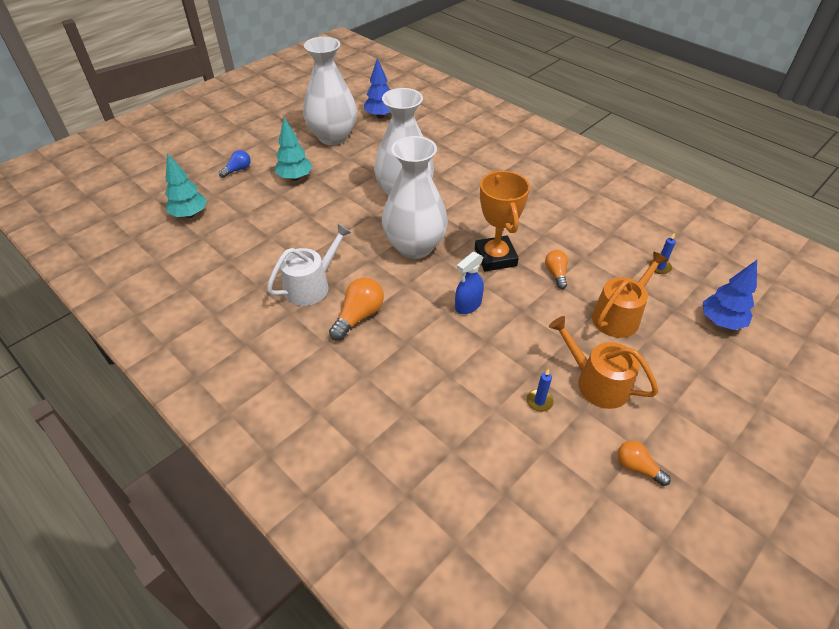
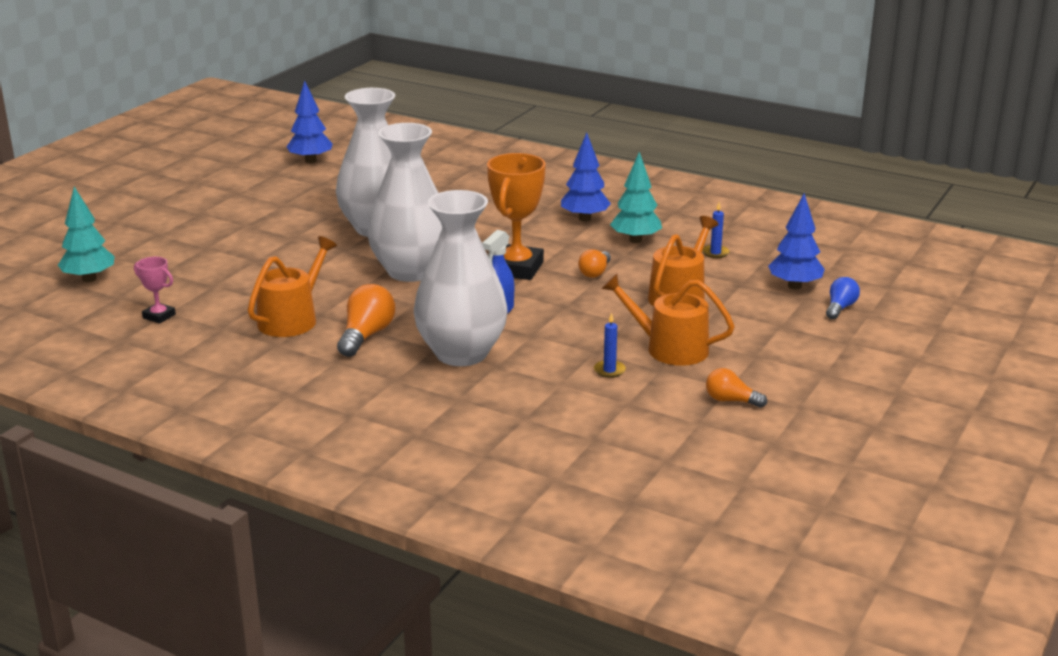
camera: 15 degrees left, 20 degrees down
(220, 264) = (159, 316): none -> pink trophy
(238, 170) = (134, 231): blue light bulb -> blue light bulb (840, 308)
(295, 178) = (220, 230): turquoise tree -> turquoise tree (635, 240)
(311, 285) = (292, 319): white watering can -> orange watering can
(333, 137) = (254, 187): white vase -> white vase (461, 353)
(495, 257) = (516, 268): orange trophy -> orange trophy turned 45 degrees clockwise
(556, 273) = (595, 272): orange light bulb -> orange light bulb turned 135 degrees counterclockwise
(562, 209) = (584, 219): none -> blue tree

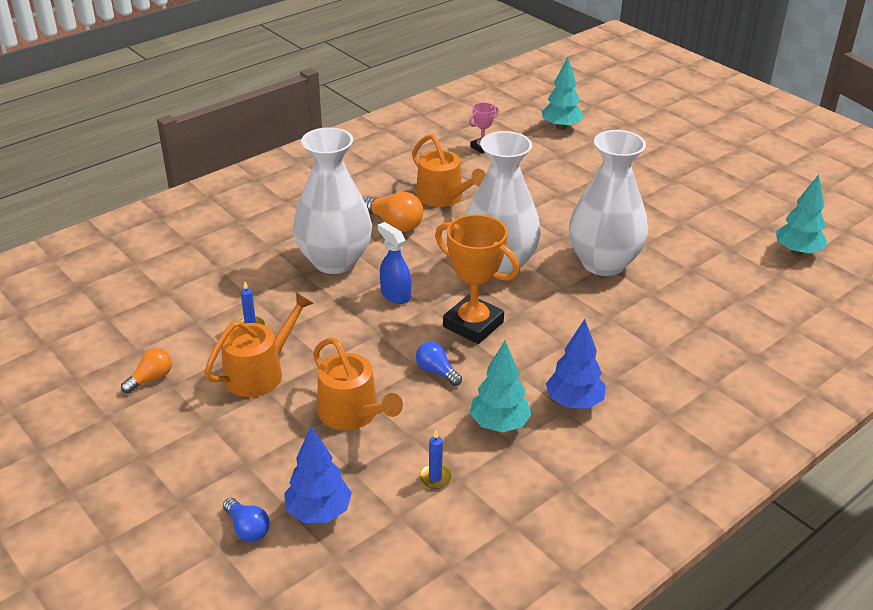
camera: 110 degrees right, 10 degrees up
(311, 161) = (797, 252): blue tree -> turquoise tree
(595, 272) = (436, 372): orange light bulb -> blue light bulb

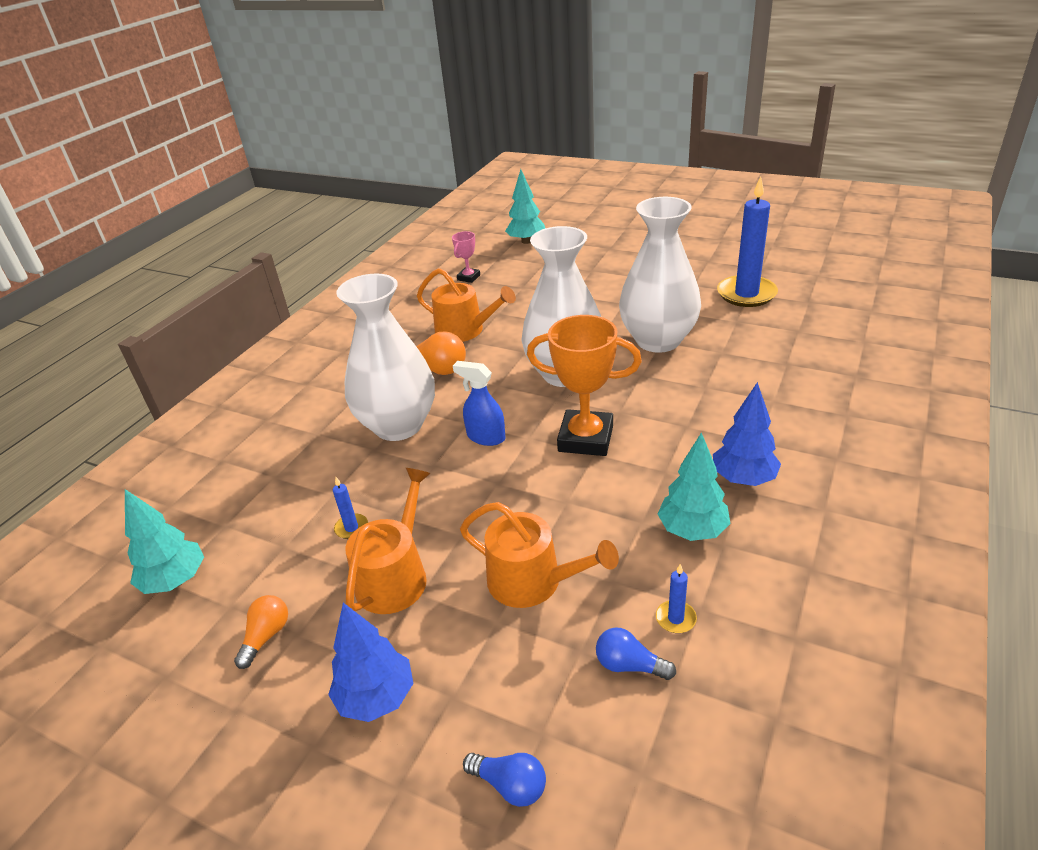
camera: 20 degrees left, 0 degrees up
(319, 512) = (580, 721): blue tree -> blue tree (377, 698)
(436, 372) = (587, 500): blue light bulb -> blue light bulb (629, 665)
(724, 247) = (746, 294): none -> blue candle
(797, 252) = (806, 279): turquoise tree -> turquoise tree (175, 581)

